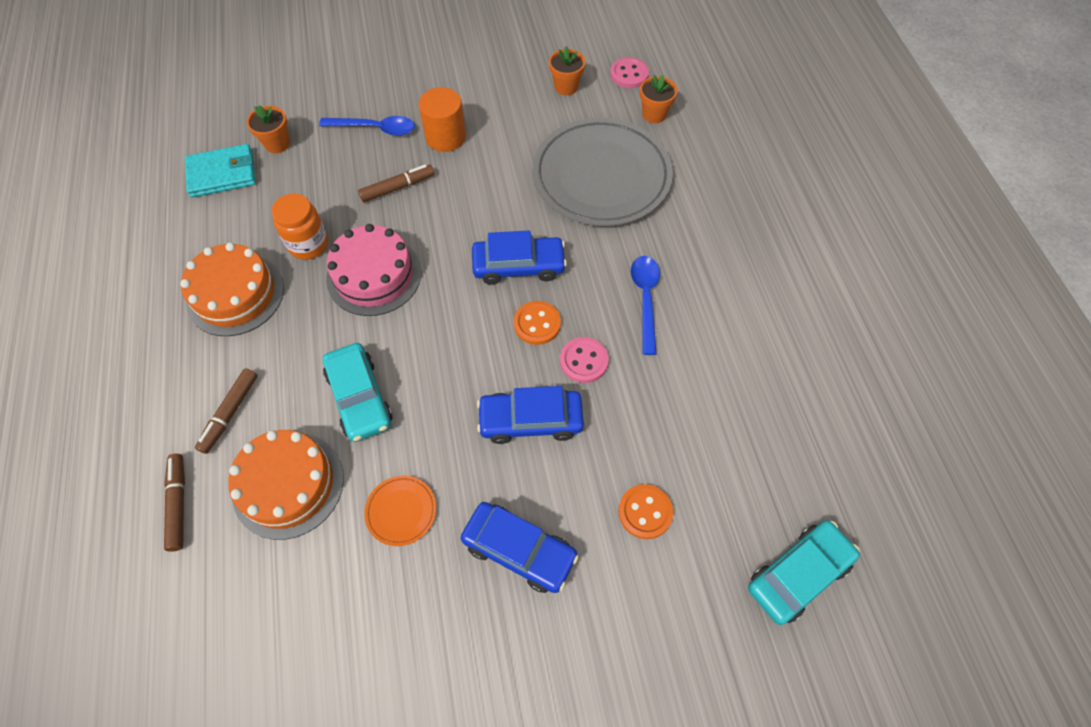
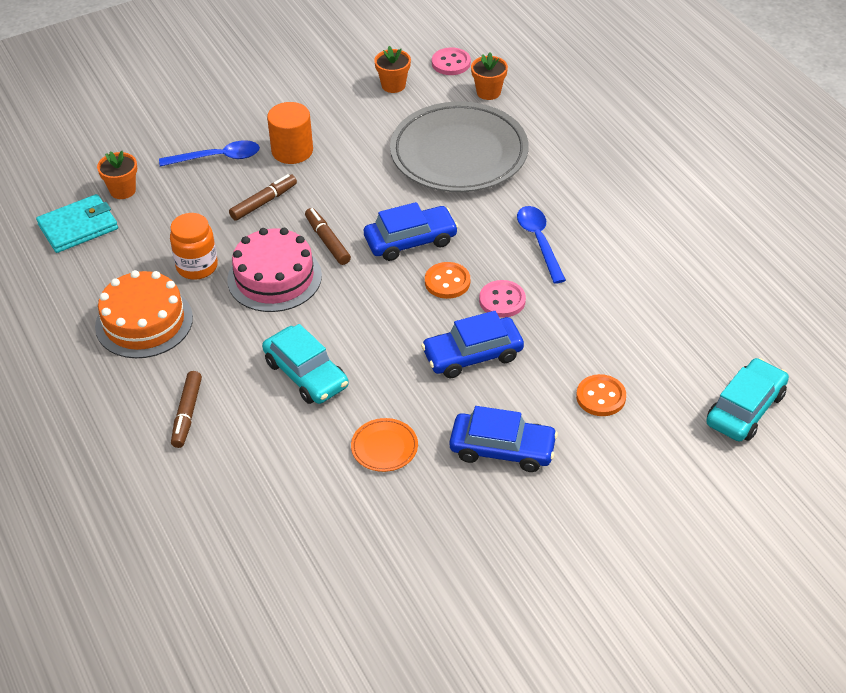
camera: 15 degrees left, 15 degrees down
(178, 504) = (173, 491): brown marker -> brown marker (327, 241)
(288, 484) = (270, 453): orange cake -> none

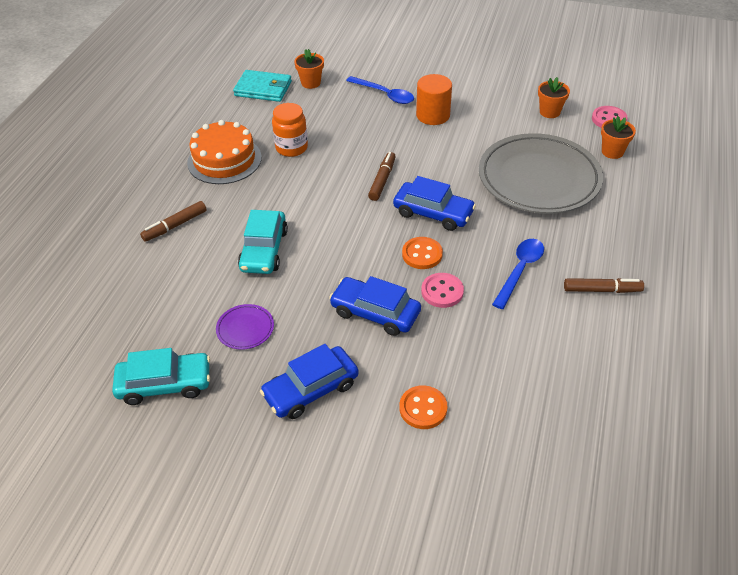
camera: 45 degrees right, 0 degrees up
(264, 202) = (376, 135): brown marker -> brown marker (602, 290)
(274, 278) = (323, 181): pink cake -> none
(384, 447) = (245, 329): orange plate -> purple plate
(502, 449) = (311, 389): blue car -> blue car turned 90 degrees clockwise
(745, 409) = (522, 508): turquoise car -> turquoise car (165, 384)

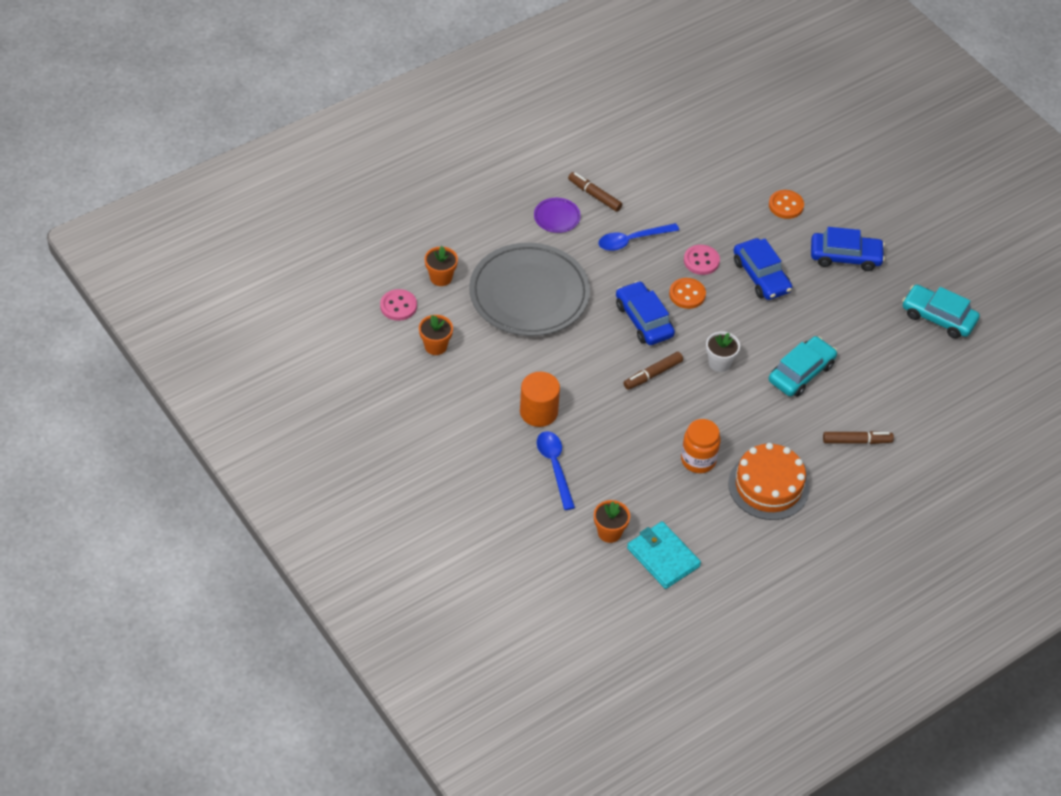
camera: 145 degrees left, 5 degrees up
(245, 329) = (859, 321): purple plate -> purple plate (557, 217)
(339, 218) = (719, 363): none -> white flower pot

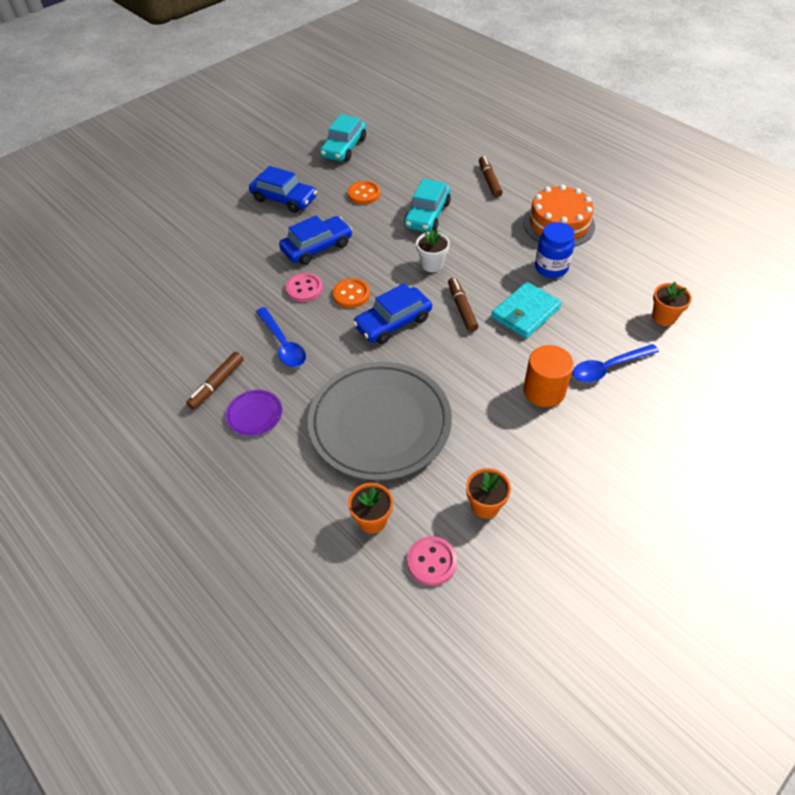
camera: 95 degrees left, 0 degrees up
(652, 374) = (462, 308): brown marker -> brown marker turned 150 degrees counterclockwise
(663, 557) = (669, 279): turquoise wallet -> turquoise wallet (525, 312)
(698, 460) = (551, 268): orange jar -> blue jar
(786, 205) = (223, 238): orange button -> orange button (364, 194)
(801, 373) = (427, 215): turquoise car -> turquoise car turned 105 degrees counterclockwise
(845, 257) = (284, 199): blue car -> blue car turned 120 degrees clockwise

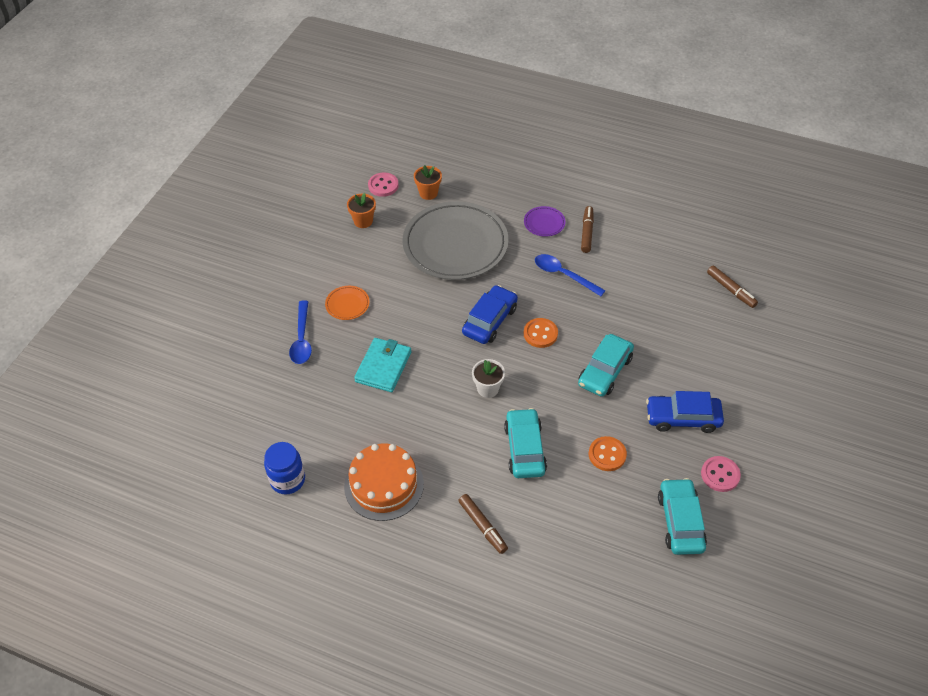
camera: 155 degrees right, 0 degrees up
(304, 289) = (583, 326): pink button -> pink button (720, 475)
(317, 247) = (605, 371): blue car -> turquoise car
(462, 308) = (439, 352): brown marker -> brown marker (731, 290)
(544, 391) = (347, 304): orange cylinder -> orange plate
(551, 268) = (375, 423): blue jar -> blue jar (288, 480)
(608, 368) = (302, 339): blue spoon -> blue spoon turned 135 degrees clockwise
(663, 317) = (261, 403): orange flower pot -> none

